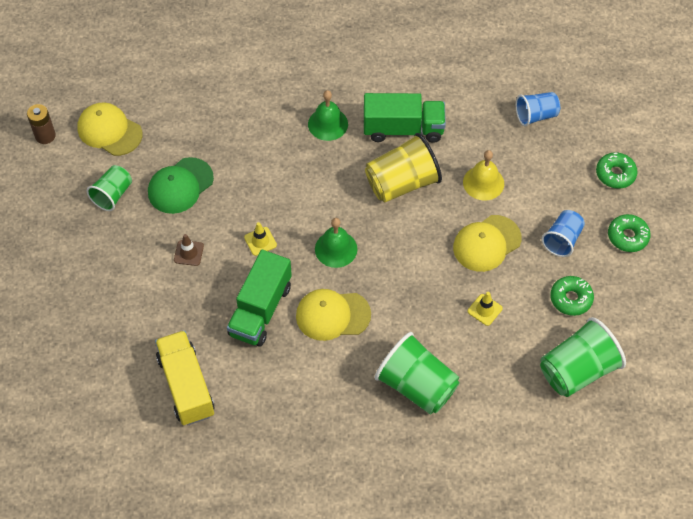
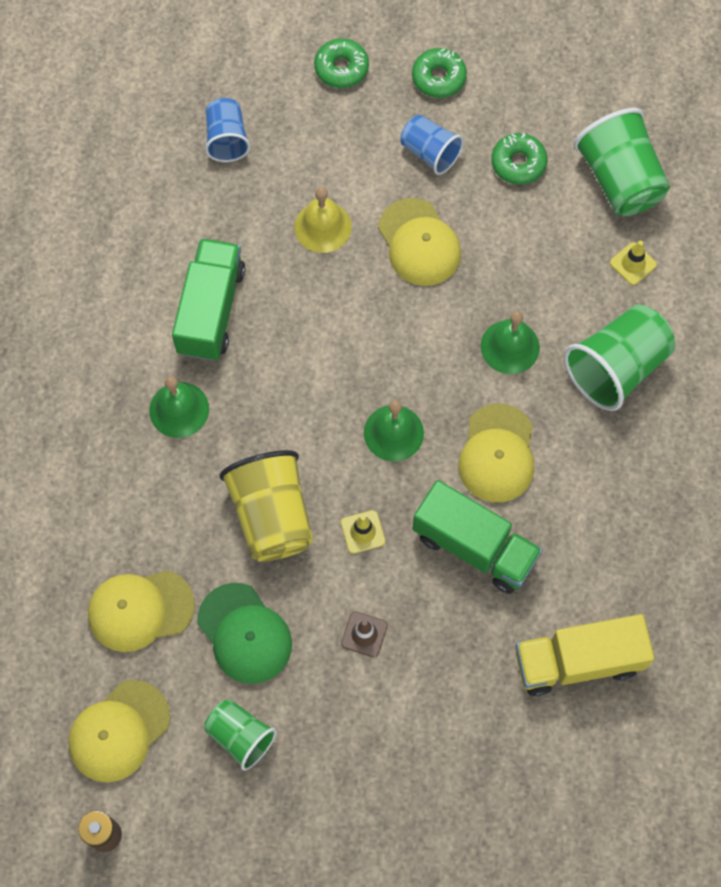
camera: 80 degrees left, 10 degrees up
(188, 128) = (140, 610): none -> yellow cap
(402, 183) = (302, 329): yellow cup -> yellow cup (271, 516)
(418, 312) = (510, 346): none -> green bell
(484, 310) = (518, 266): yellow traffic cone -> yellow traffic cone (633, 264)

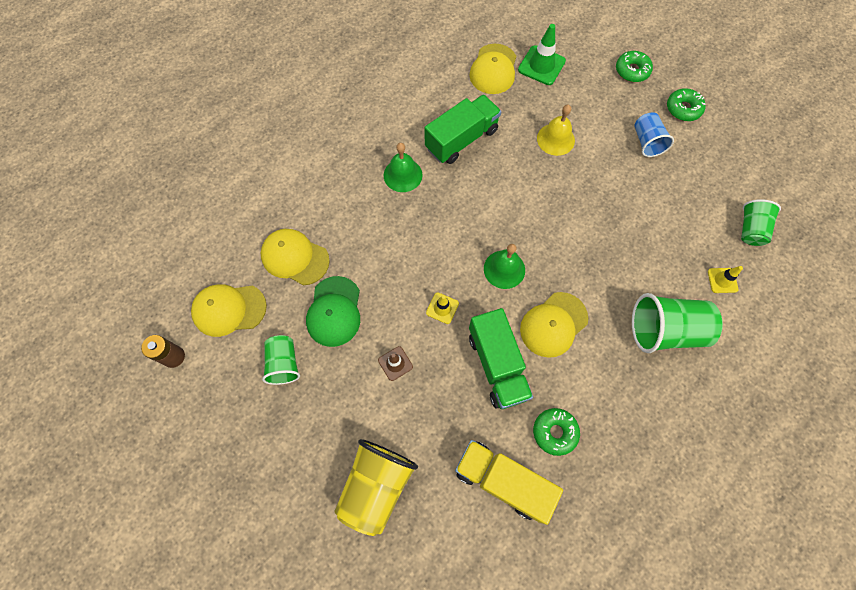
camera: 40 degrees right, 0 degrees up
(227, 139) = (541, 65): blue cup -> green traffic cone
(271, 516) = (402, 262): yellow cup -> yellow cup (376, 486)
(419, 243) = (602, 182): yellow cap -> yellow cap (493, 69)
(510, 346) = (609, 272): green bell -> none
(518, 163) = (694, 180): green donut -> green donut (554, 432)
(619, 179) = (750, 229): green cup -> green cup, size x0.60

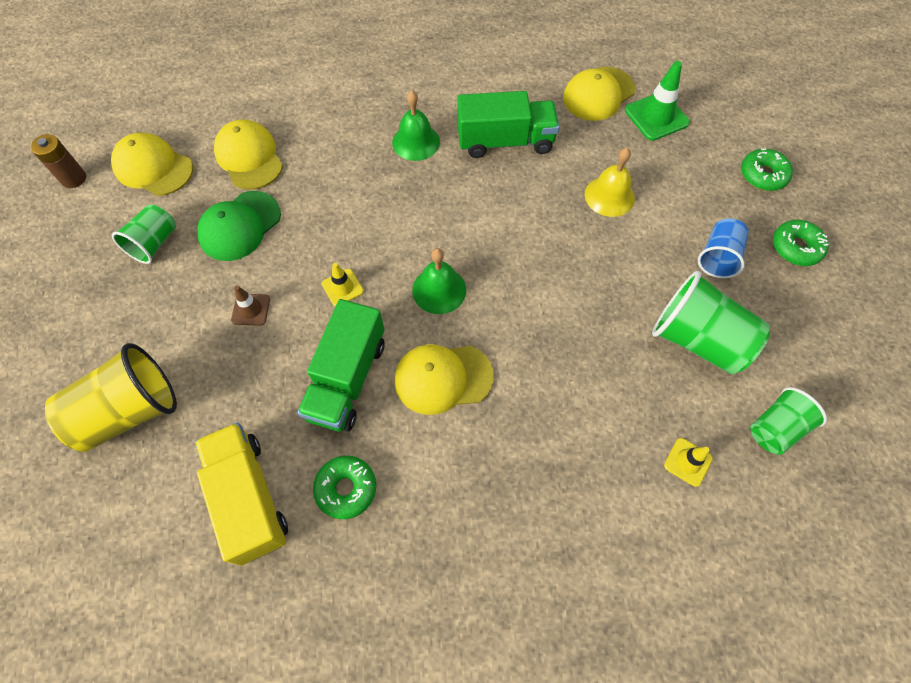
camera: 35 degrees right, 5 degrees down
(665, 330) = (566, 469): green cup -> green cup (697, 339)

